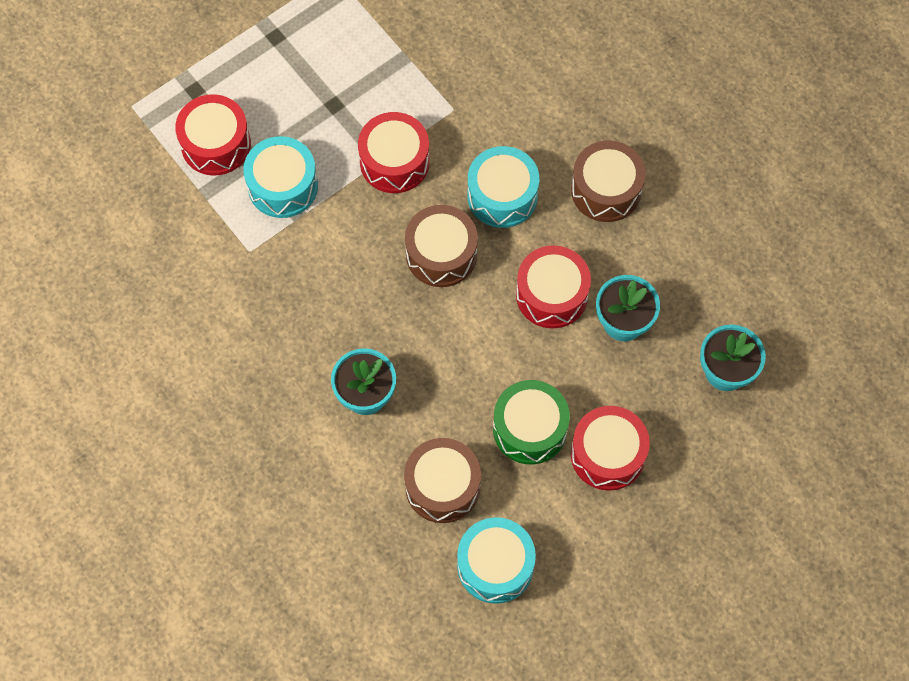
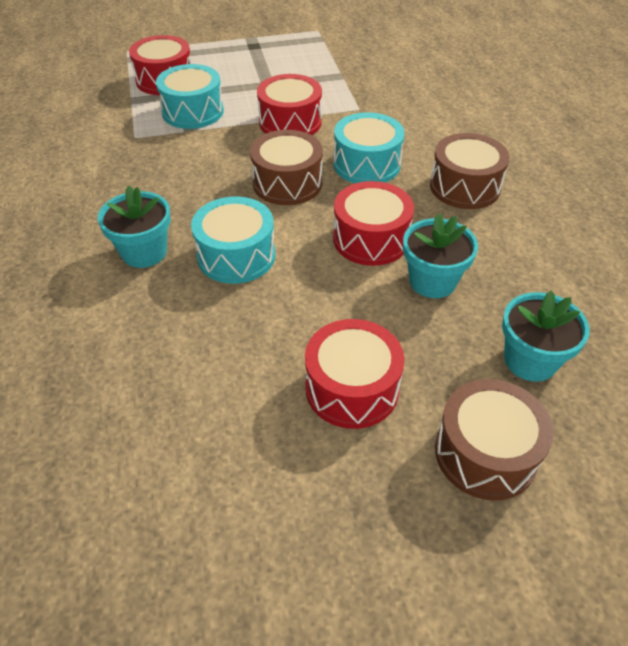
camera: 25 degrees right, 20 degrees down
(442, 486) = (155, 350): brown drum -> brown drum (485, 453)
(495, 565) = (152, 449): turquoise drum -> turquoise drum (236, 255)
(530, 428) = (281, 334): green drum -> none

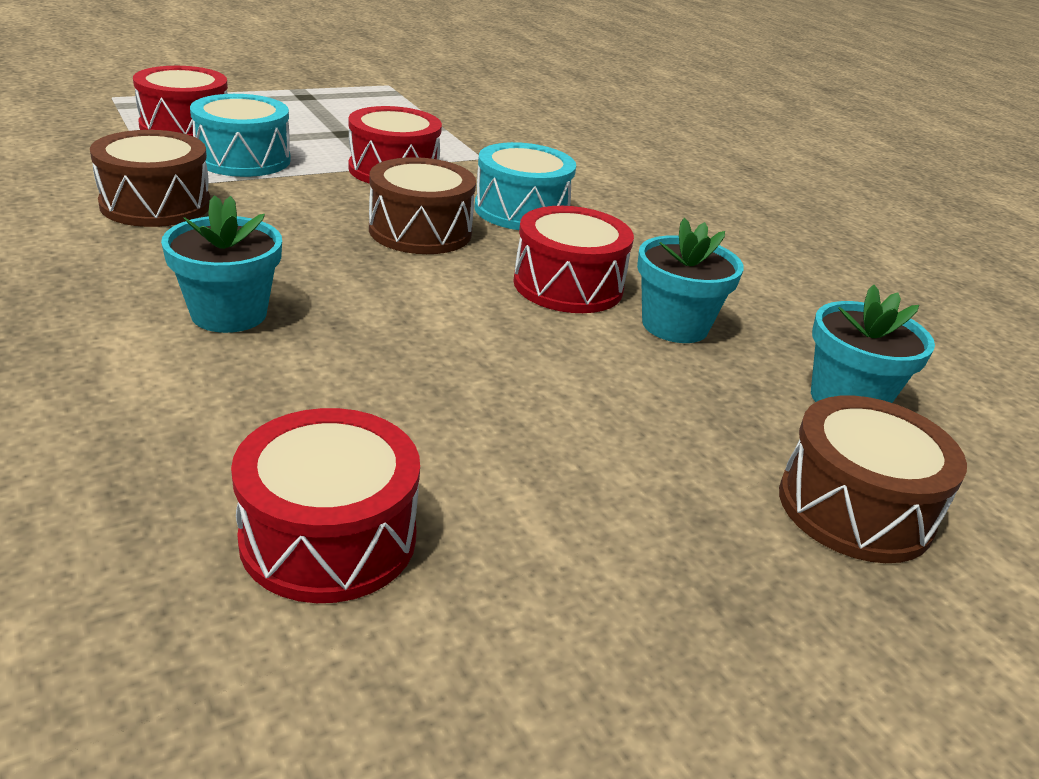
camera: 20 degrees left, 15 degrees down
(236, 255) = (381, 311): turquoise drum -> none
(352, 388) = (630, 452): red drum -> red drum (328, 537)
(464, 187) = (661, 230): brown drum -> brown drum (156, 204)

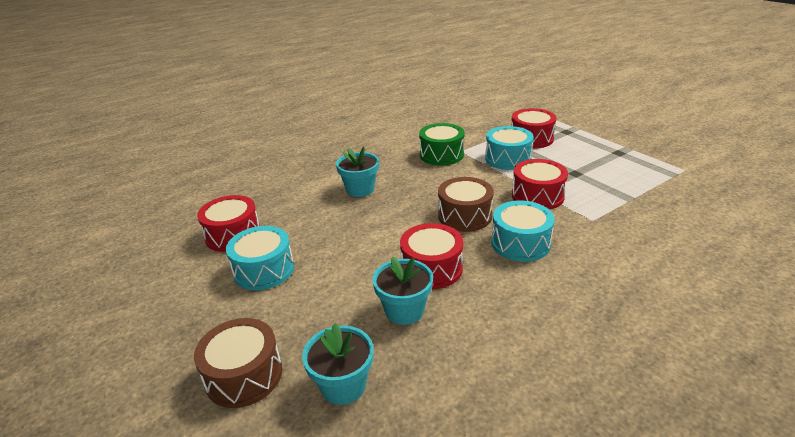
camera: 90 degrees right, 0 degrees up
(156, 204) = (441, 155): brown drum -> green drum
(523, 478) = (264, 270): none -> turquoise drum

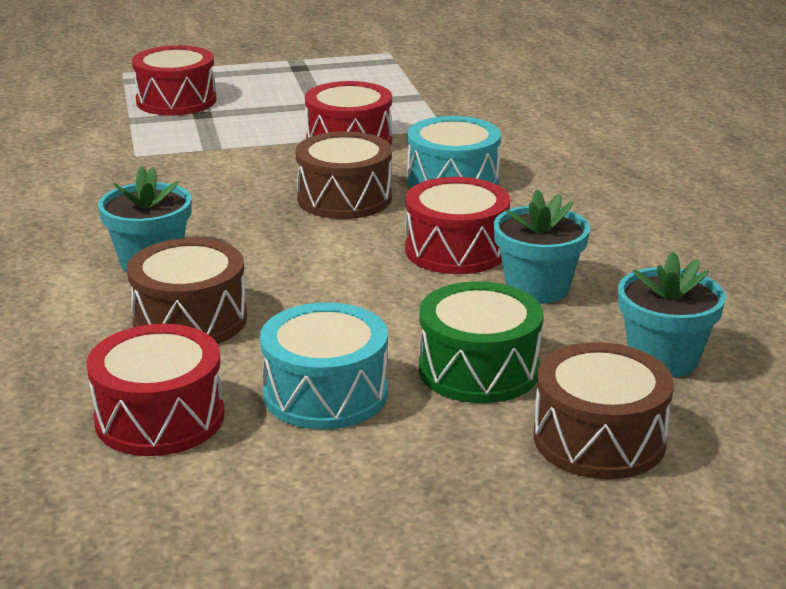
camera: 70 degrees left, 5 degrees down
(314, 215) = (190, 320): none -> brown drum
(441, 155) = (126, 172): green drum -> green drum (479, 369)
(508, 159) = (215, 131): turquoise drum -> none

